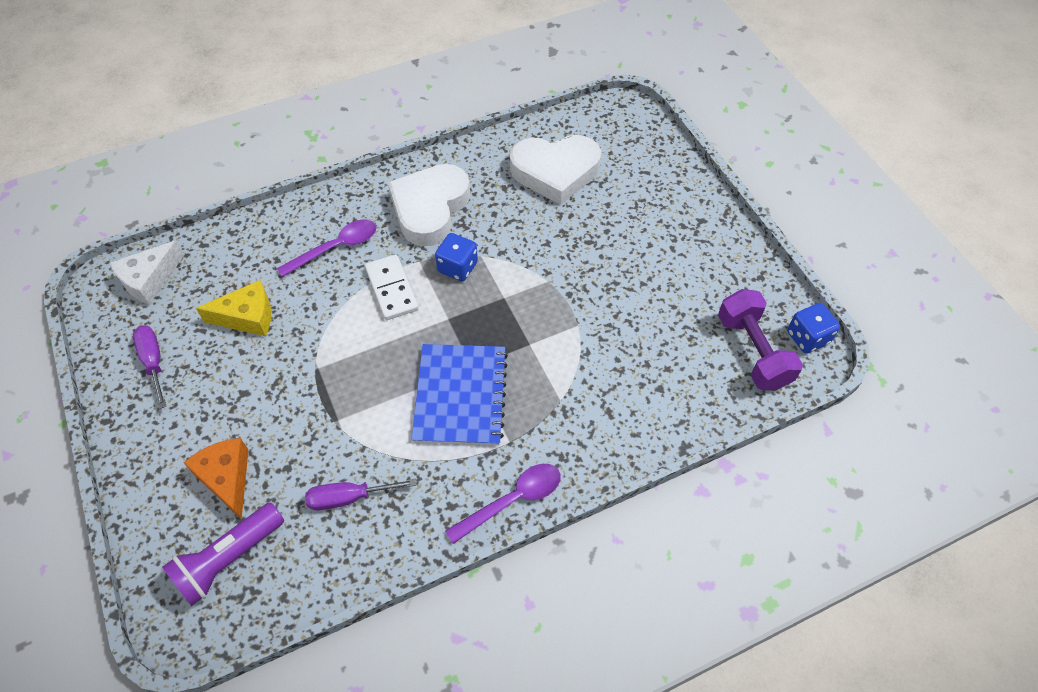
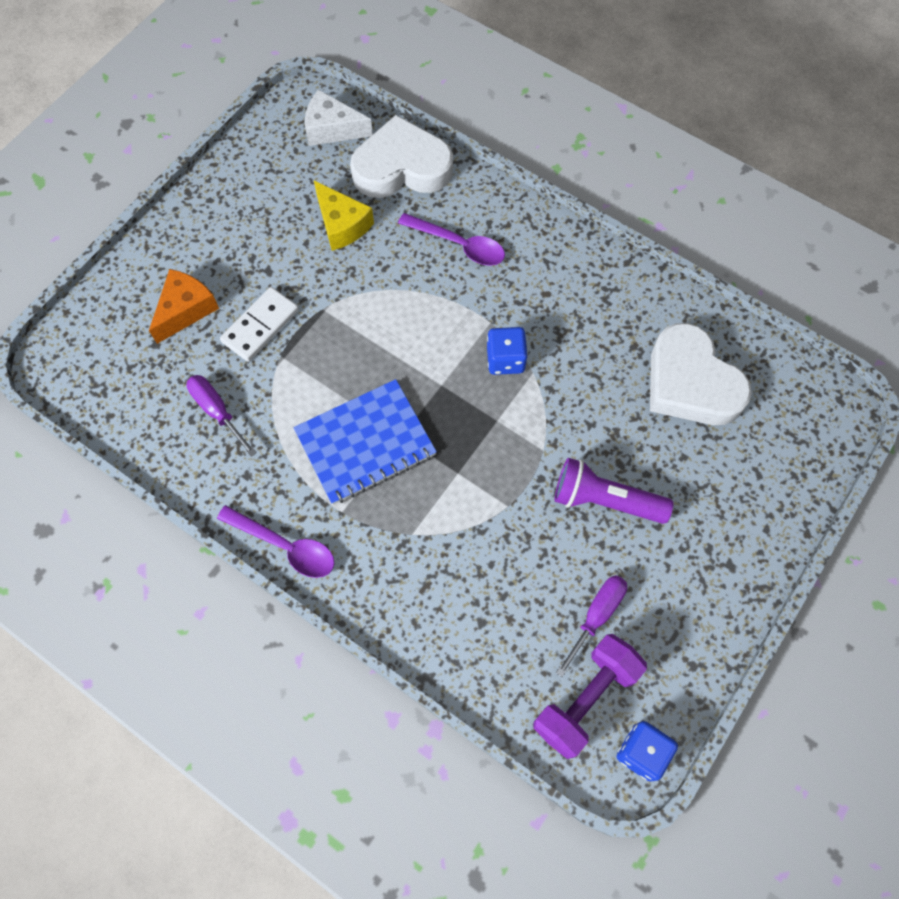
camera: 60 degrees right, 10 degrees up
(154, 362) = (258, 187): purple screwdriver -> purple screwdriver (596, 616)
(228, 559) = (120, 356): purple flashlight -> purple flashlight (605, 500)
(391, 289) = (443, 318): white domino -> white domino (260, 326)
(430, 208) = (559, 295): white heart -> white heart (402, 167)

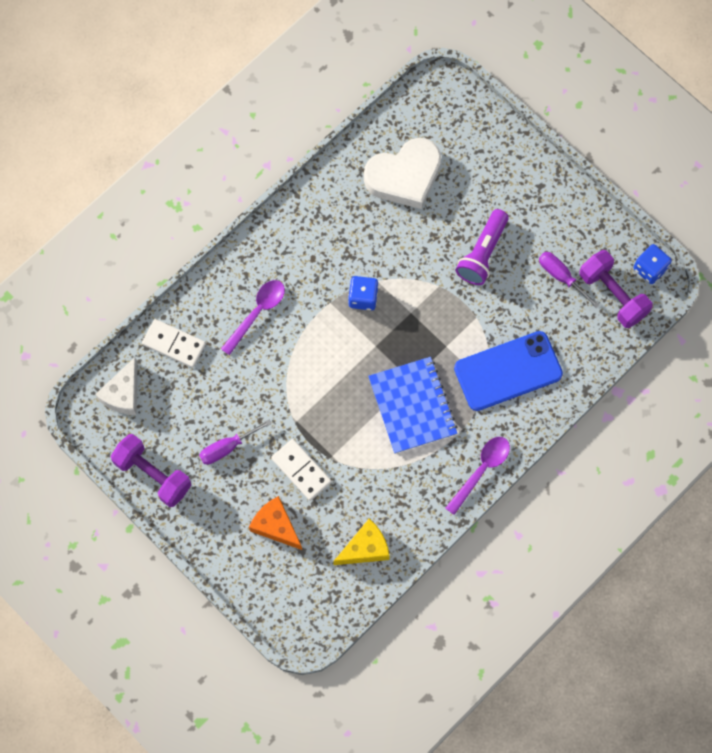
camera: 80 degrees left, 5 degrees up
(217, 411) = (368, 509): purple screwdriver -> purple screwdriver (227, 447)
(237, 174) = (153, 475): none -> purple dumbbell
(342, 224) = (220, 398): yellow cheese -> yellow cheese (365, 548)
(402, 167) = (174, 344): white heart -> white domino
(436, 561) = (508, 371): none -> blue phone

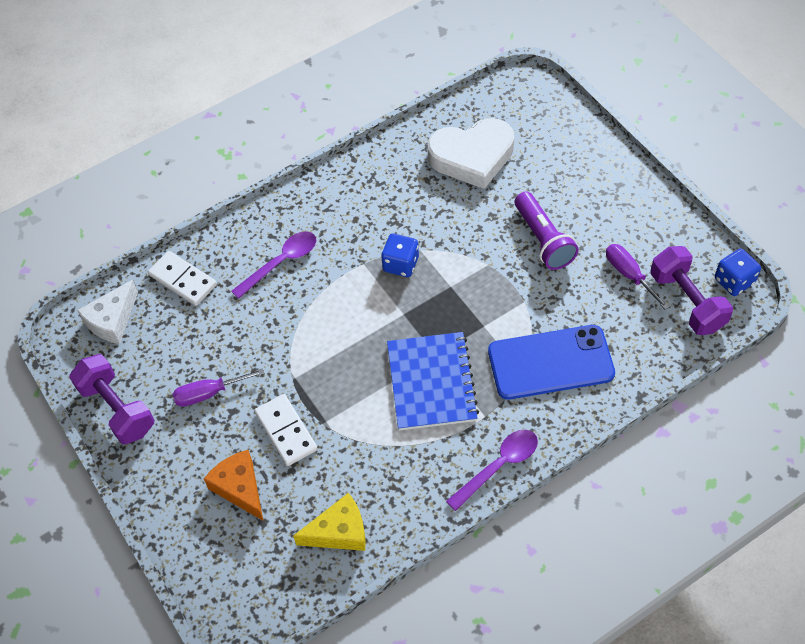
camera: 15 degrees right, 15 degrees down
(482, 253) = (543, 240): purple flashlight -> purple flashlight turned 60 degrees counterclockwise

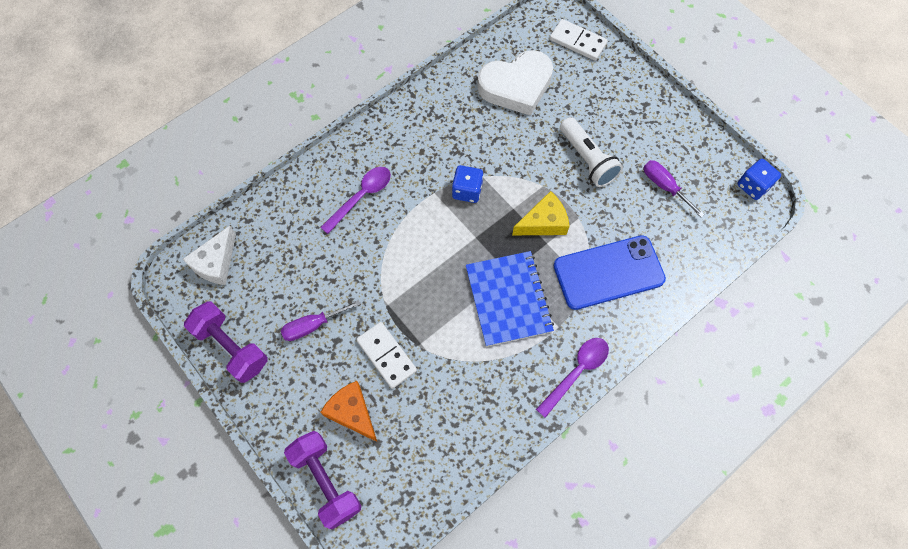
camera: 10 degrees left, 10 degrees up
(183, 280) = (275, 220): white domino -> white domino (577, 42)
(339, 532) = (446, 446): yellow cheese -> yellow cheese (543, 222)
(543, 240) = (587, 159): purple flashlight -> white flashlight
(687, 301) = (716, 207): purple dumbbell -> purple dumbbell (326, 481)

